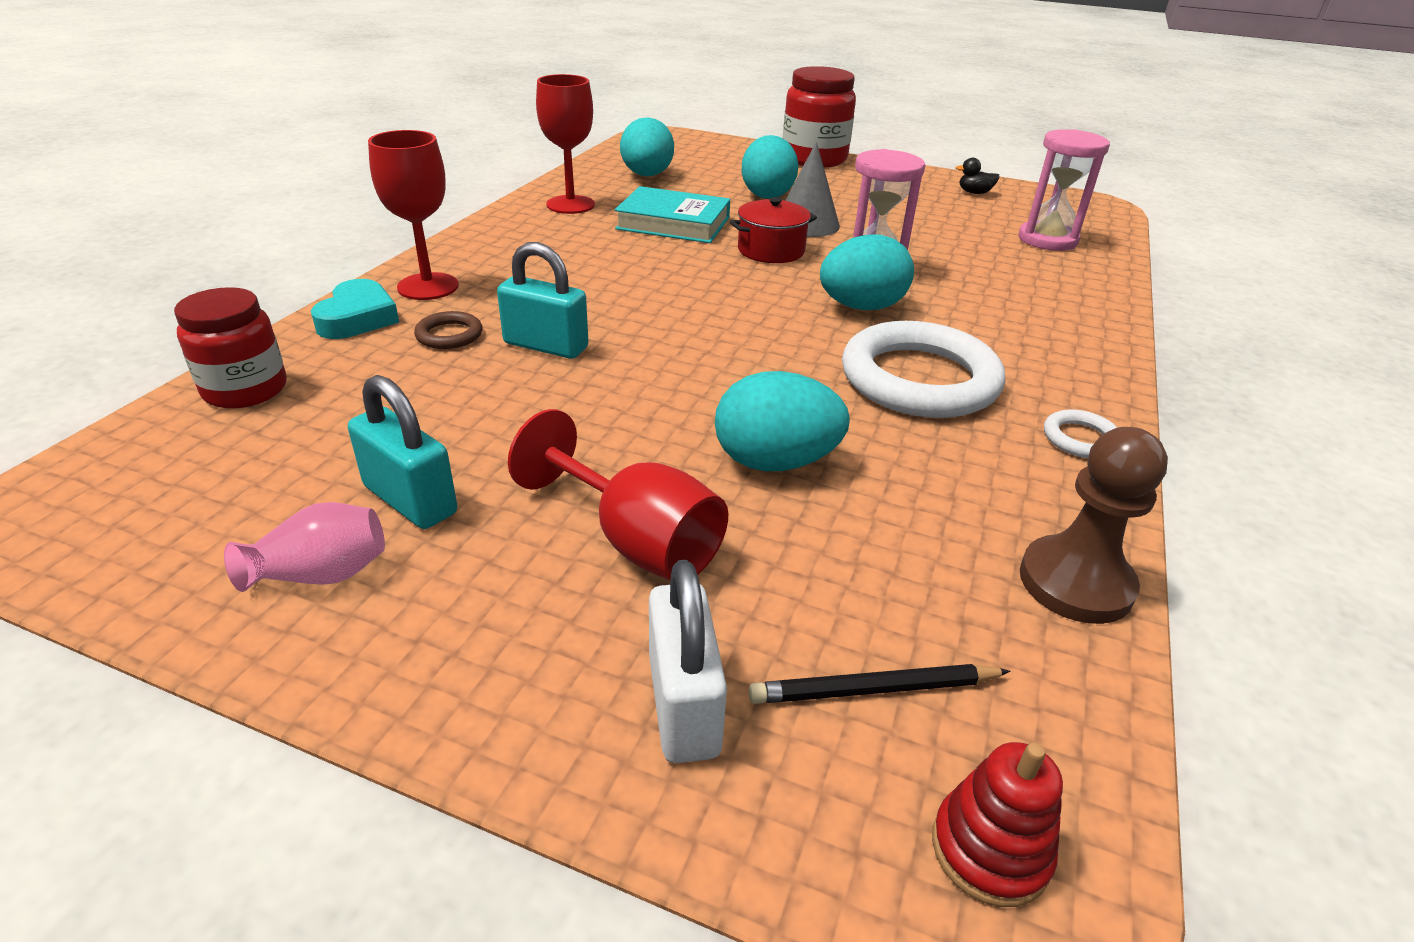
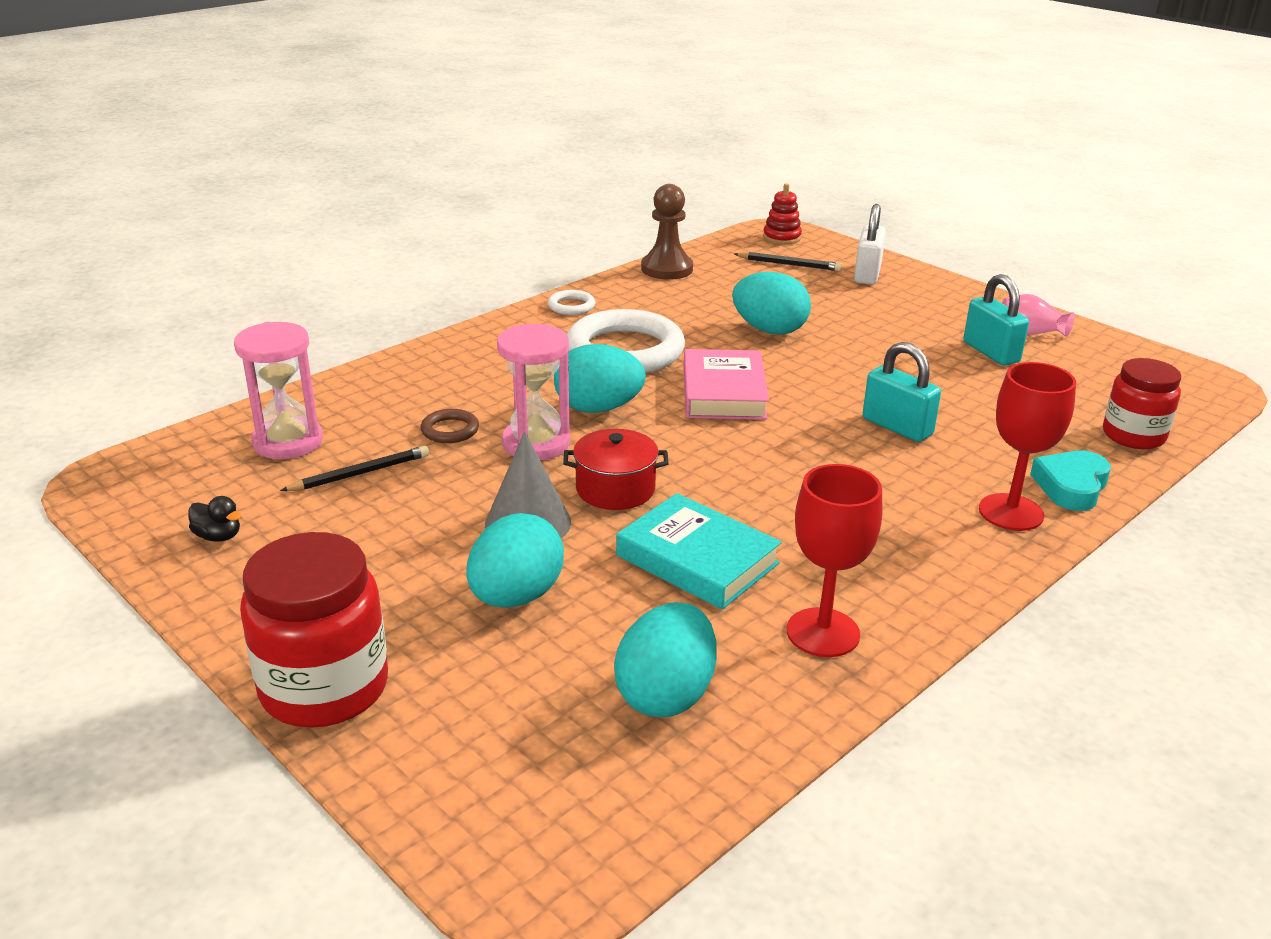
camera: 155 degrees left, 5 degrees down
(449, 335) = (981, 452): brown ring -> brown ring (450, 430)
(636, 541) = (867, 316): red goblet -> none
(757, 348) = (724, 393): none -> pink book
(961, 231) = (360, 473): none -> black pencil

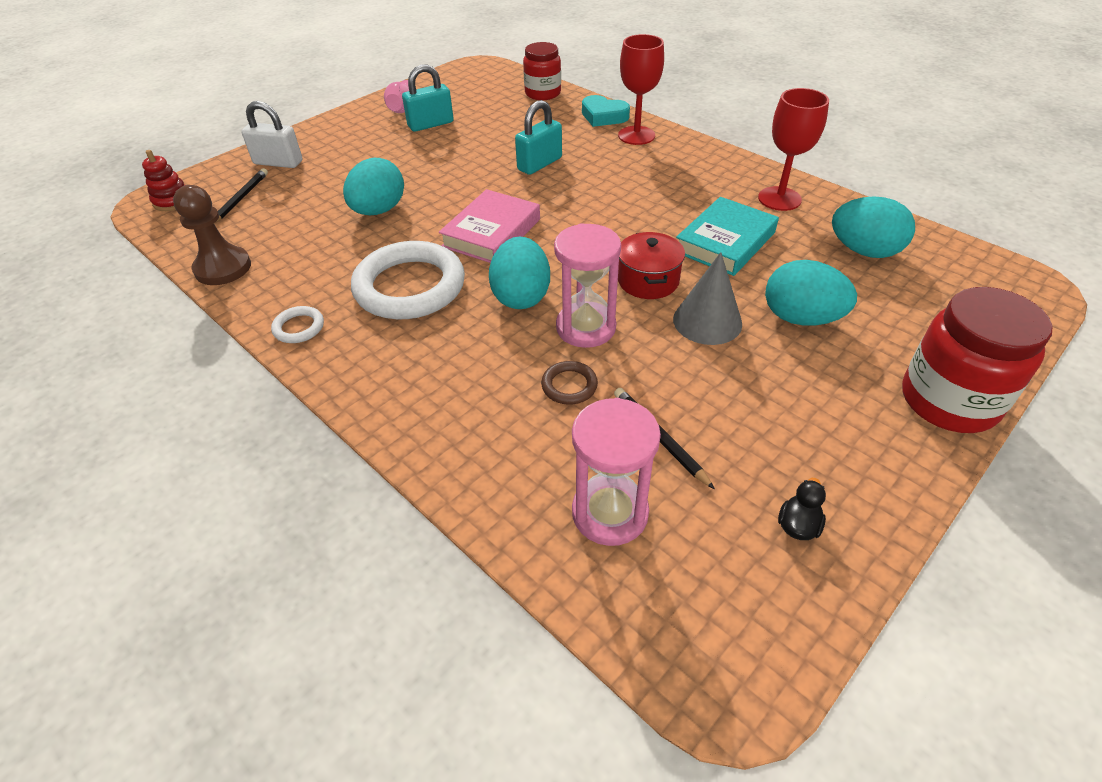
camera: 90 degrees left, 15 degrees up
(724, 393) = (491, 233): pink book -> pink book turned 60 degrees counterclockwise

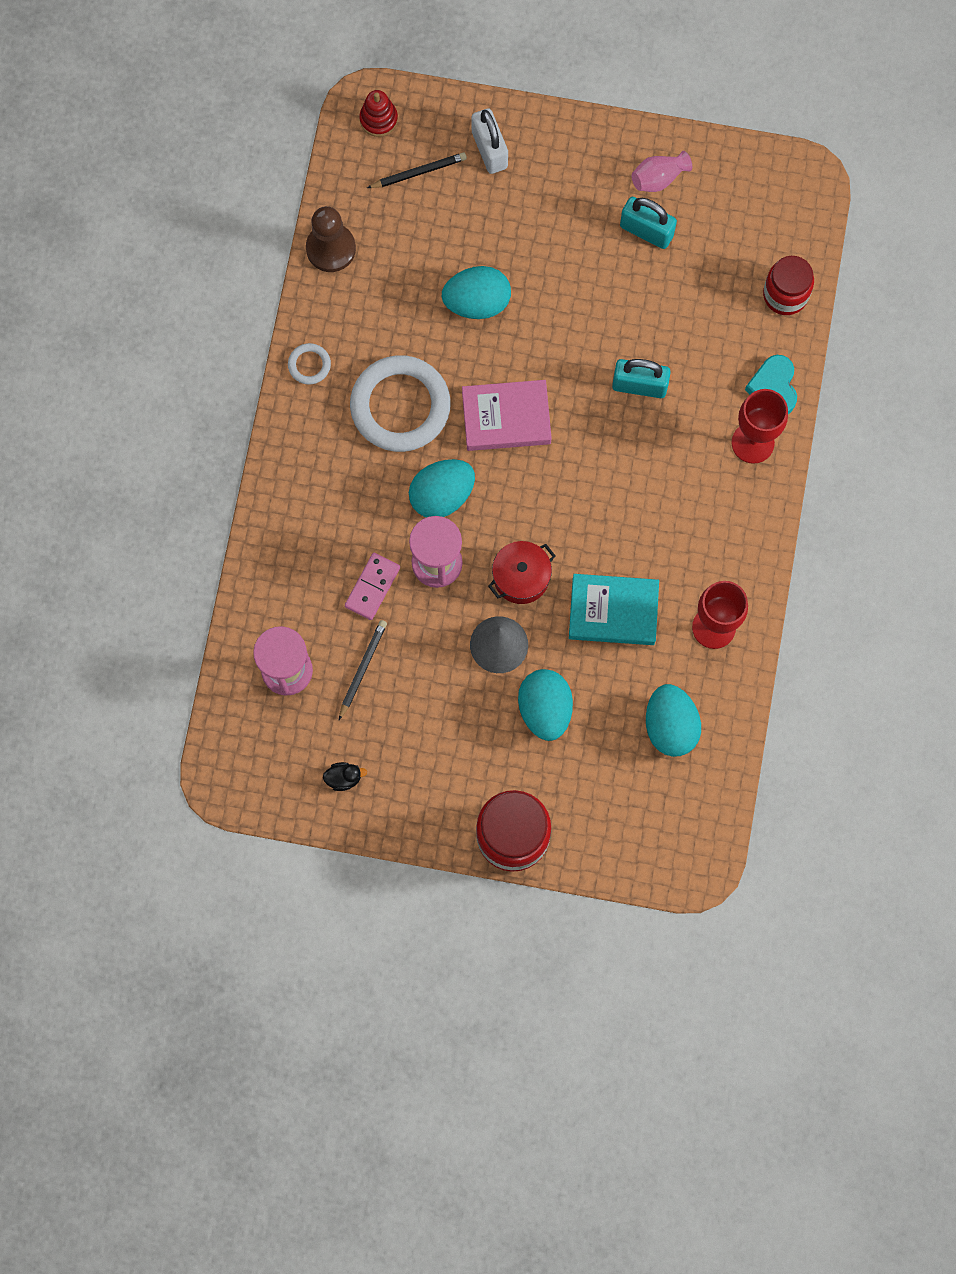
camera: 55 degrees right, 30 degrees up
(569, 385) = (372, 587): brown ring -> pink domino

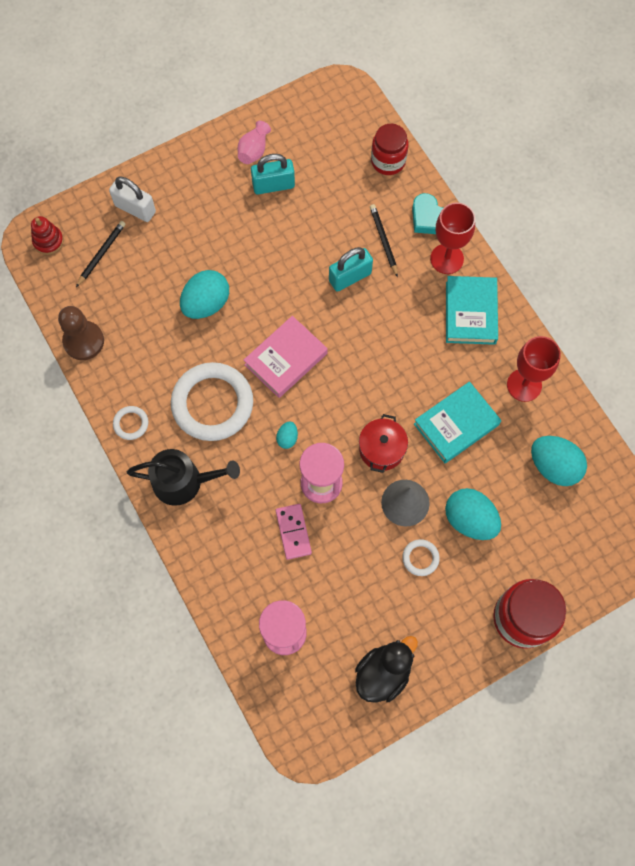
camera: 40 degrees left, 5 degrees down
(312, 459) = (183, 481): none -> black watering can
(344, 778) = (383, 673): black duck -> black duck, size x2.03
(362, 668) = (332, 590): black pencil -> black pencil (383, 240)
(442, 495) = (287, 438): turquoise egg -> turquoise egg, size x0.48
(467, 706) = (420, 558): none -> white ring
(726, 515) = (470, 313): none -> turquoise book

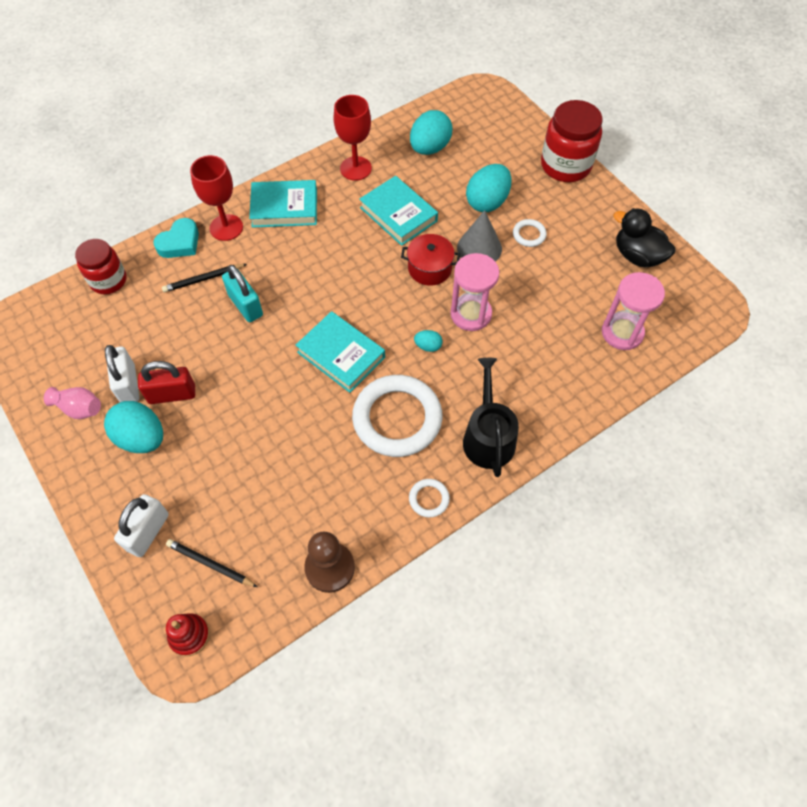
camera: 95 degrees left, 10 degrees down
(206, 304) = (278, 437): turquoise egg -> turquoise egg (142, 438)
(259, 219) = (172, 394): none -> red padlock
(273, 185) = (128, 384): turquoise padlock -> white padlock
(286, 359) = (341, 355): pink book -> turquoise book
(293, 532) = (523, 333): pink domino -> none

